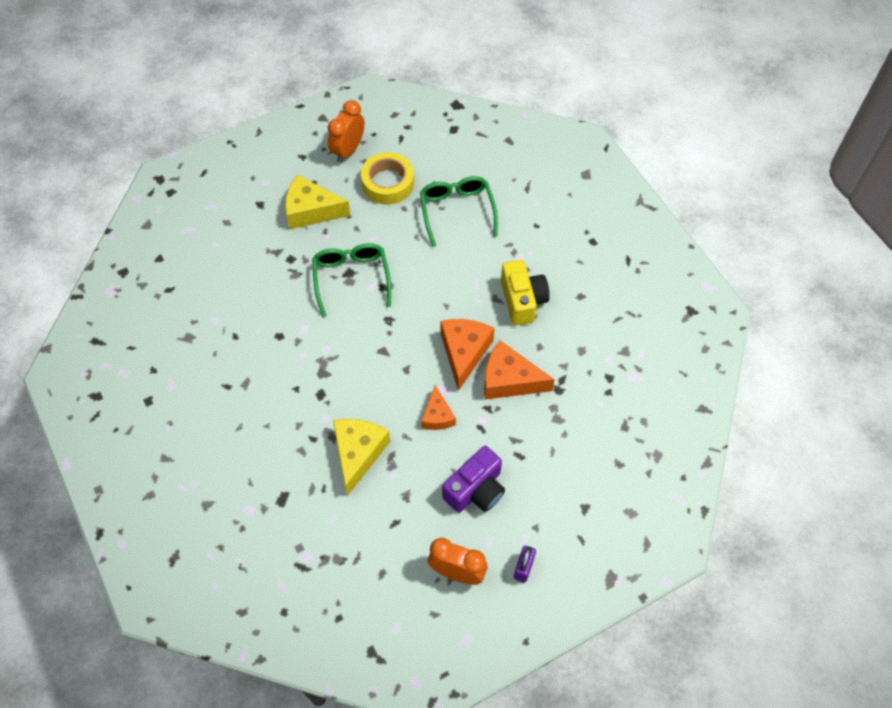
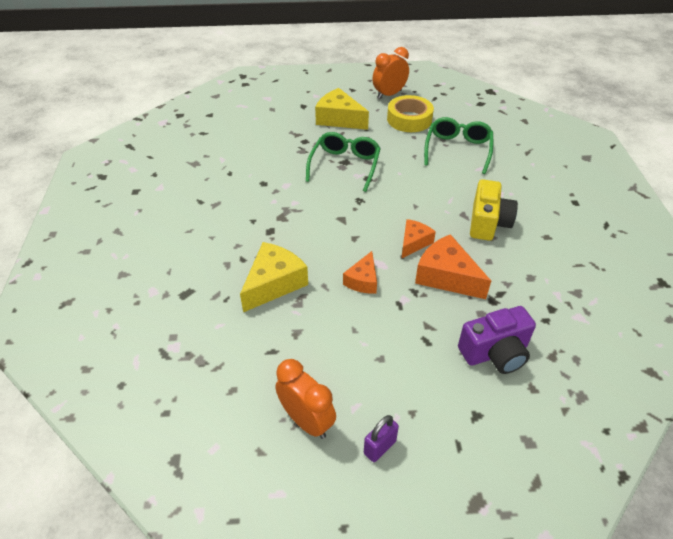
camera: 25 degrees right, 15 degrees down
(464, 352) = (414, 243): orange cheese -> orange cheese, size x0.61
(476, 490) = (367, 353): purple camera -> purple camera (495, 353)

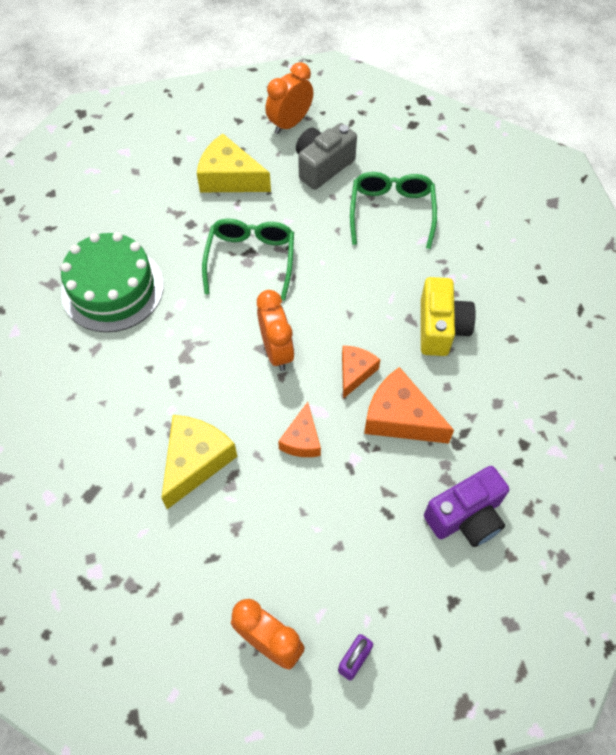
camera: 10 degrees left, 15 degrees up
(238, 171) = (112, 289): none -> green cake
(353, 222) = (276, 351): none -> orange clock
(409, 119) = (322, 166): yellow tape -> grey camera

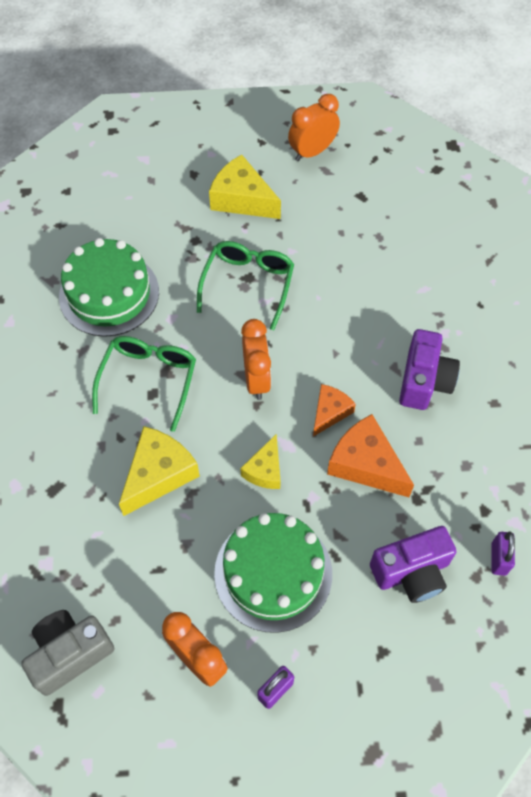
camera: 10 degrees right, 0 degrees up
(302, 439) = (265, 470): orange cheese -> yellow cheese
(322, 166) = (337, 200): grey camera -> grey camera (70, 654)
(329, 541) = (273, 573): none -> green cake
(391, 212) = (397, 256): green glasses -> green glasses (148, 380)
(441, 328) = (424, 381): yellow camera -> purple camera
(546, 489) = (498, 559): none -> purple padlock

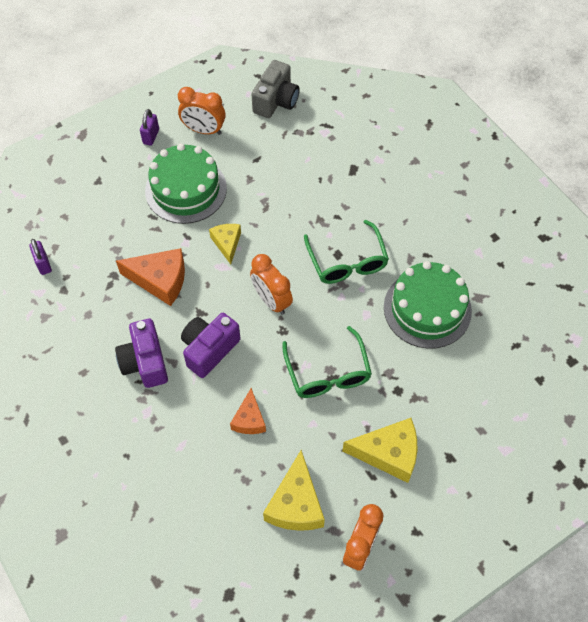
camera: 150 degrees right, 0 degrees up
(159, 474) = (294, 207): yellow cheese -> yellow cheese (295, 504)
(330, 412) = (204, 303): orange cheese -> orange cheese (249, 419)
(412, 572) = (98, 230): purple camera -> purple camera (209, 349)

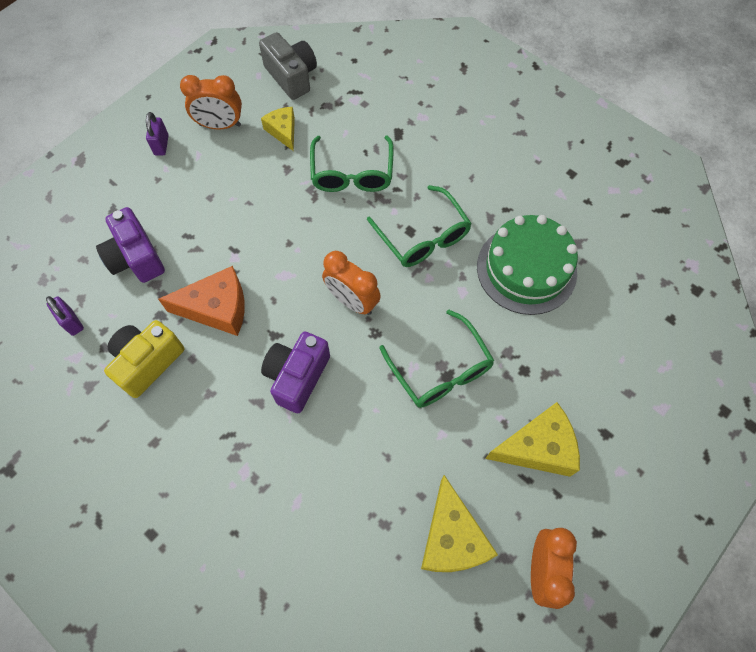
camera: 15 degrees left, 5 degrees up
(94, 309) = (148, 362): none -> yellow camera
(145, 362) = (226, 411): purple camera -> purple camera (136, 258)
(186, 189) = (218, 196): green cake -> none
(227, 243) = (282, 247): yellow cheese -> yellow cheese (283, 131)
(249, 419) = (367, 449): orange cheese -> none
(276, 101) = (292, 77): grey camera -> grey camera turned 45 degrees counterclockwise
(303, 195) = (352, 173): none -> green glasses

